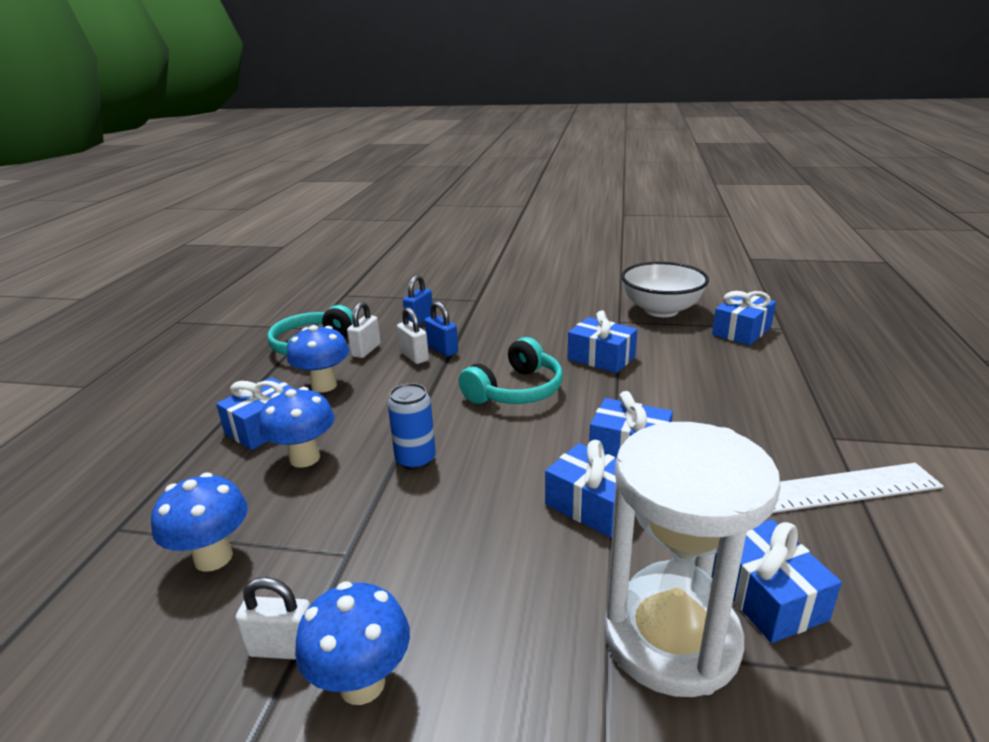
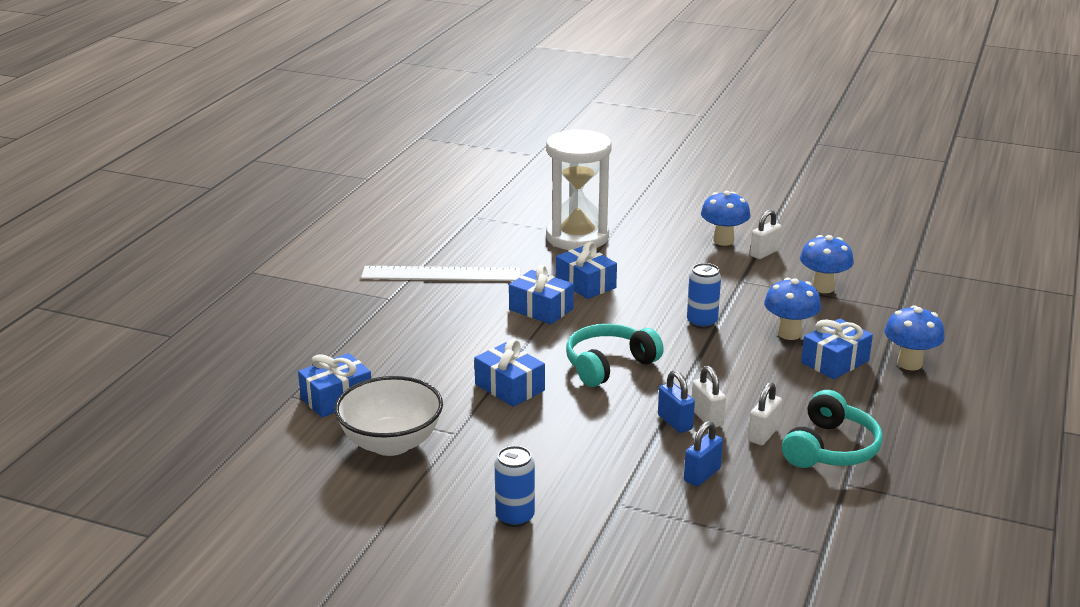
camera: 170 degrees left, 0 degrees up
(283, 648) = (764, 253): white padlock -> white padlock turned 60 degrees counterclockwise
(324, 386) = (797, 395): blue mushroom -> blue mushroom (909, 364)
(542, 287) = (515, 517): none -> blue can
(767, 596) = (520, 243): blue gift -> none

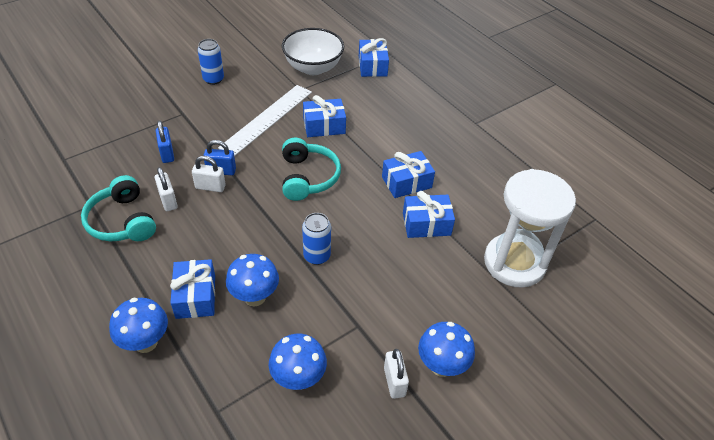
camera: 120 degrees right, 20 degrees up
(441, 274) = (496, 159): white ruler -> white ruler (267, 119)

